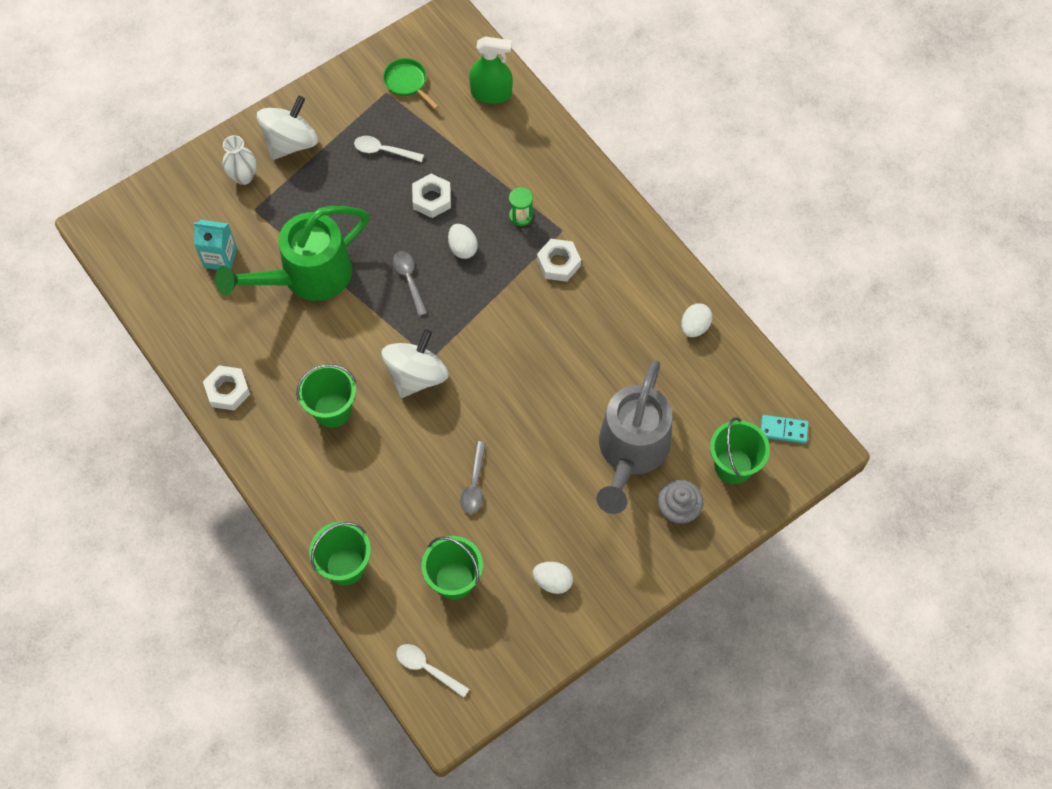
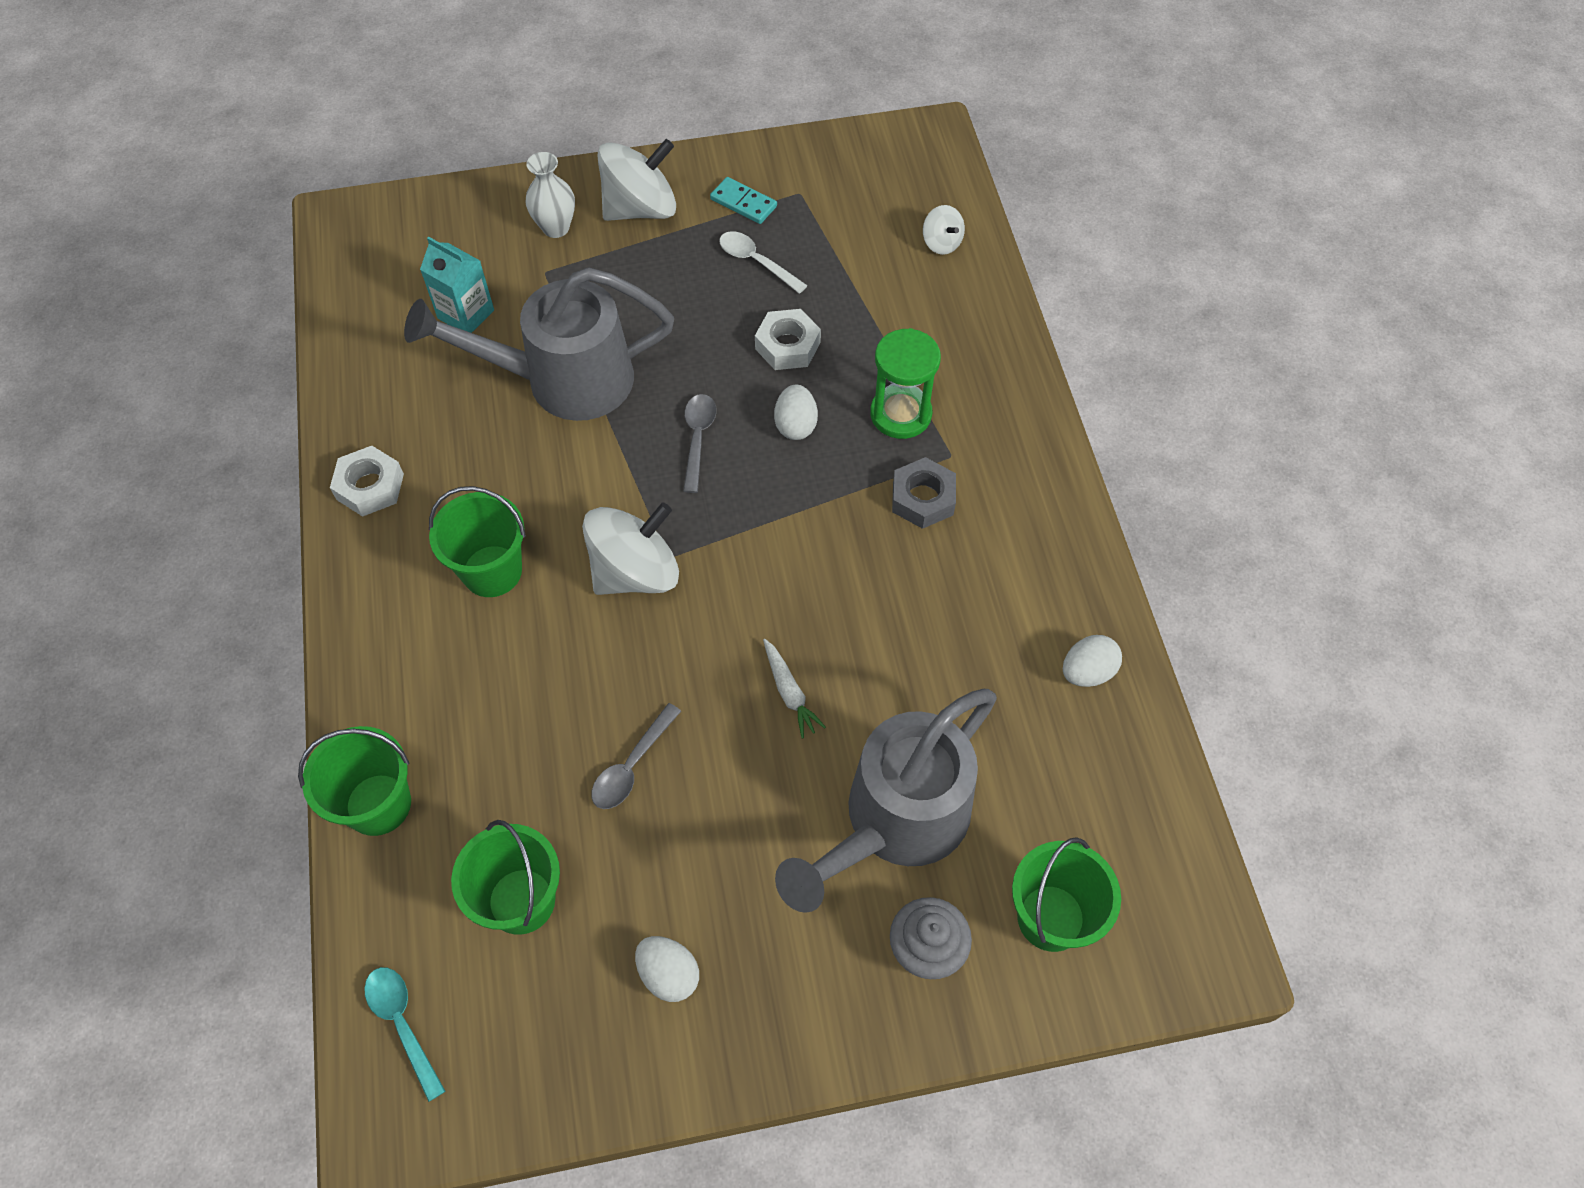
camera: 25 degrees right, 5 degrees down
(307, 276) = (563, 380): green watering can -> grey watering can
(407, 82) = (834, 191): green pan -> none
(427, 668) = (403, 1024): white spoon -> turquoise spoon
(491, 93) = (941, 243): green spray bottle -> white spinning top
(521, 216) = (900, 414): green hourglass -> green hourglass, size x1.68
(539, 407) = (789, 692): none -> white carrot
(558, 263) = (923, 498): white nut -> grey nut
(783, 430) = (1161, 895): turquoise domino -> turquoise domino (743, 203)

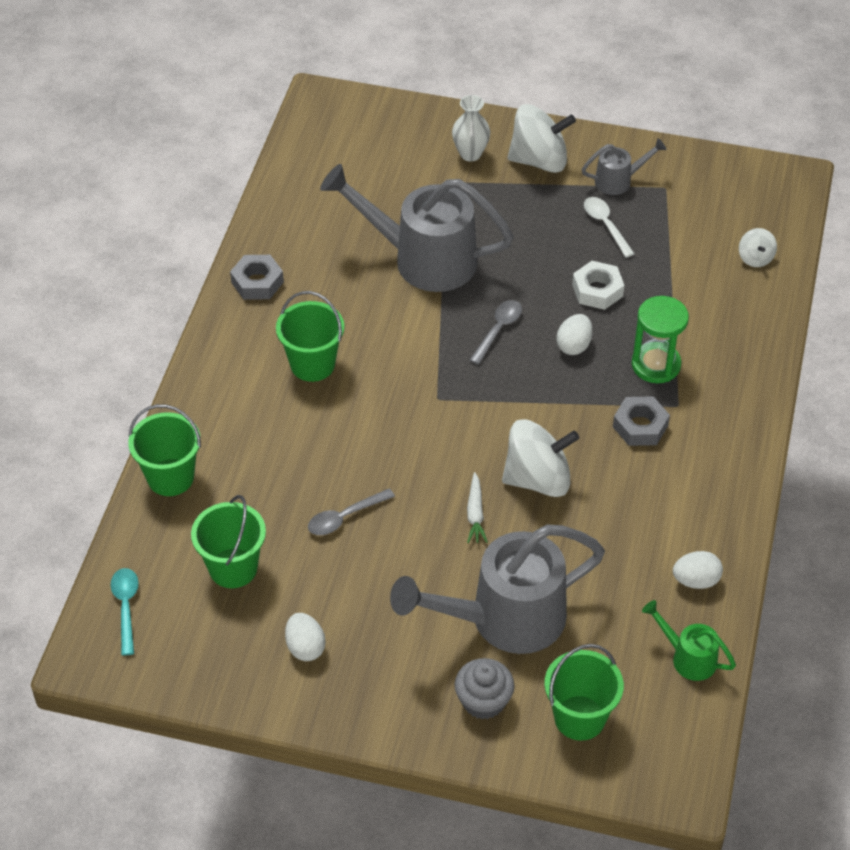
camera: 25 degrees right, 10 degrees down
(370, 486) = (257, 282): white nut -> grey nut
(466, 314) = (377, 192): turquoise carton -> none
(635, 572) = (409, 400): white spinning top -> white spinning top (538, 479)
(743, 203) = (618, 181): turquoise domino -> grey watering can
(1131, 777) = (688, 657): none -> green watering can

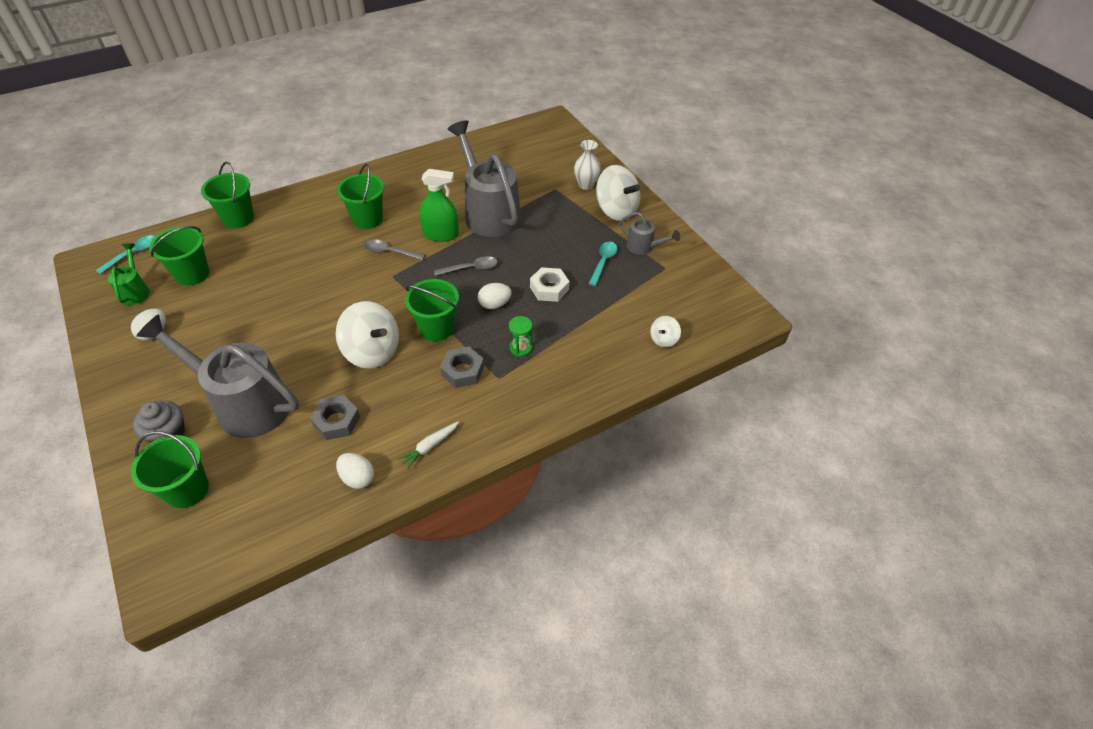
camera: 45 degrees right, 0 degrees up
(257, 282) = (404, 170): grey nut -> grey nut (336, 421)
(345, 517) = (267, 292): grey spoon -> grey spoon (390, 252)
(414, 320) = (441, 234): none -> green spray bottle
(475, 513) = (318, 341): white carrot -> white carrot (429, 446)
(559, 410) = (436, 328): none -> green bucket
(605, 225) = (603, 262): white spoon -> turquoise spoon
(656, 365) = (520, 348): green hourglass -> green hourglass, size x0.60
(688, 657) = (285, 516): green watering can -> green watering can (135, 291)

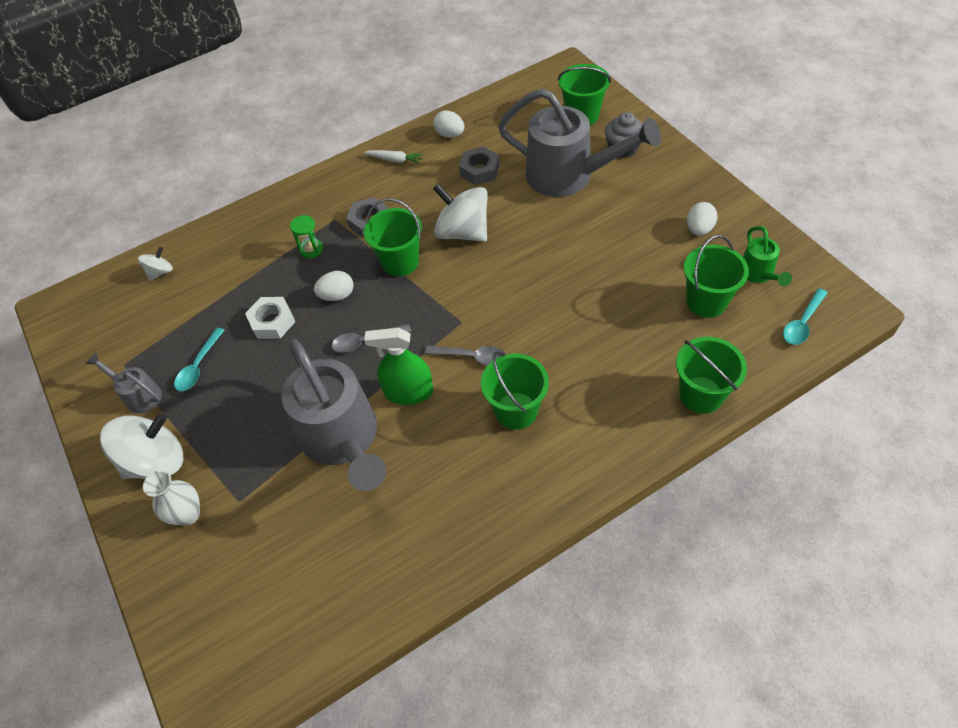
camera: 175 degrees left, 5 degrees up
(429, 446) = (395, 160): white carrot -> white carrot turned 60 degrees clockwise
(616, 210) = (156, 461): white spinning top -> white spinning top turned 105 degrees clockwise

